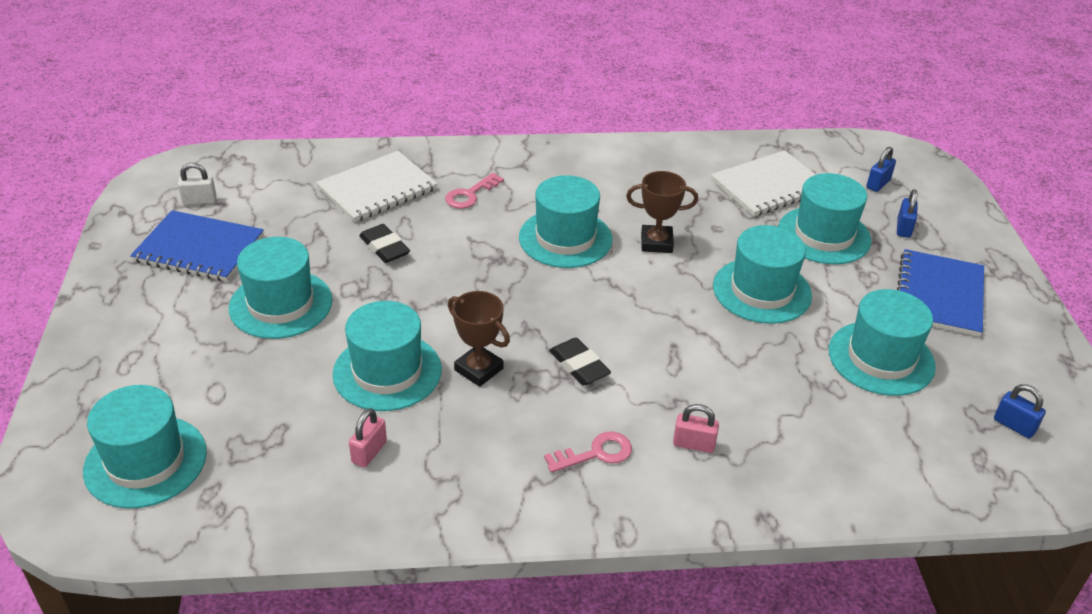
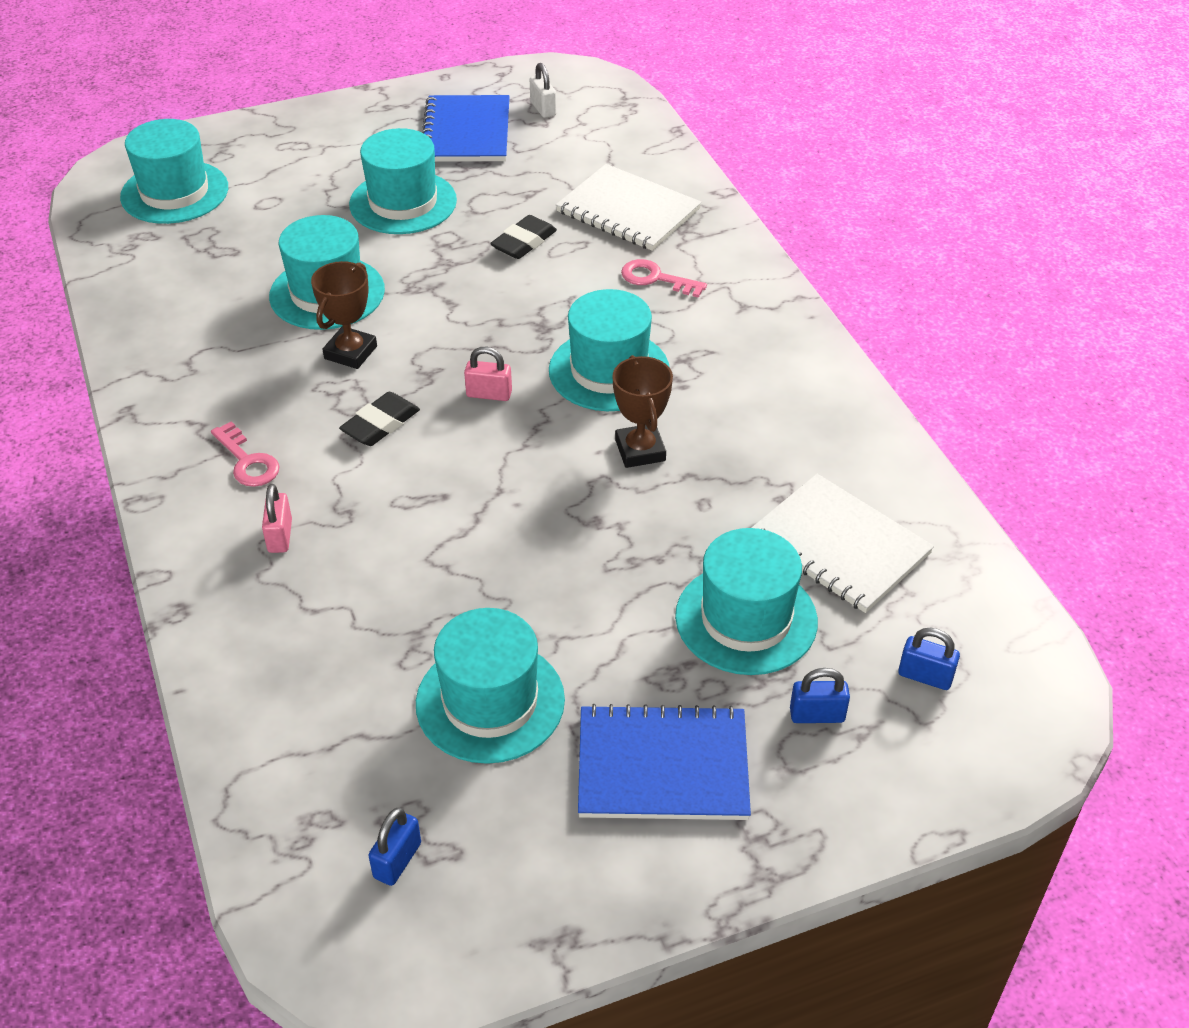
camera: 75 degrees right, 5 degrees up
(369, 452) = (214, 310): pink padlock -> pink padlock (489, 394)
(762, 291) = (584, 564): turquoise hat -> none

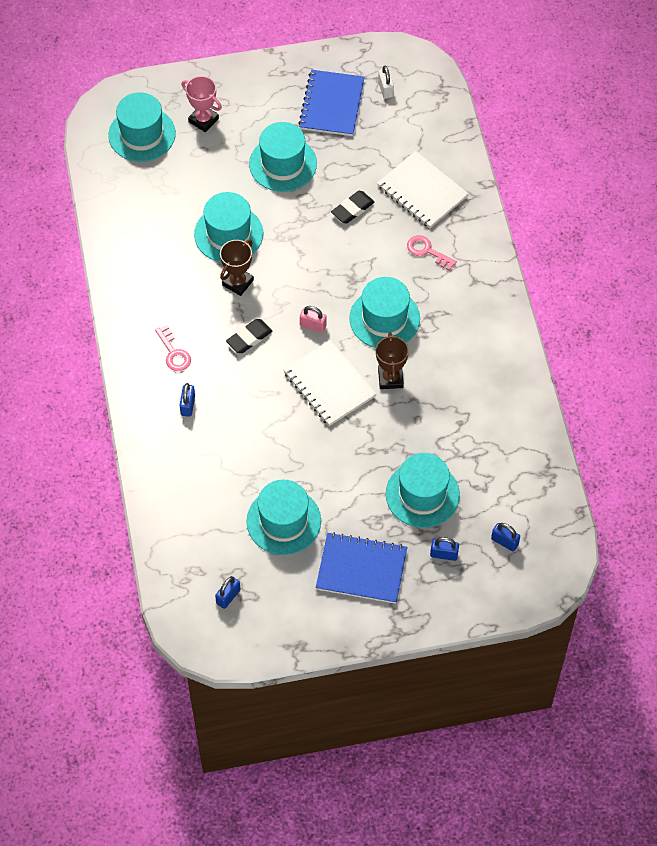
camera: 10 degrees right, 15 degrees up
(271, 167) = (203, 120): none -> pink trophy
(280, 536) = (188, 405): pink padlock -> blue padlock
(839, 545) = (483, 457): white notebook -> white notebook (329, 384)

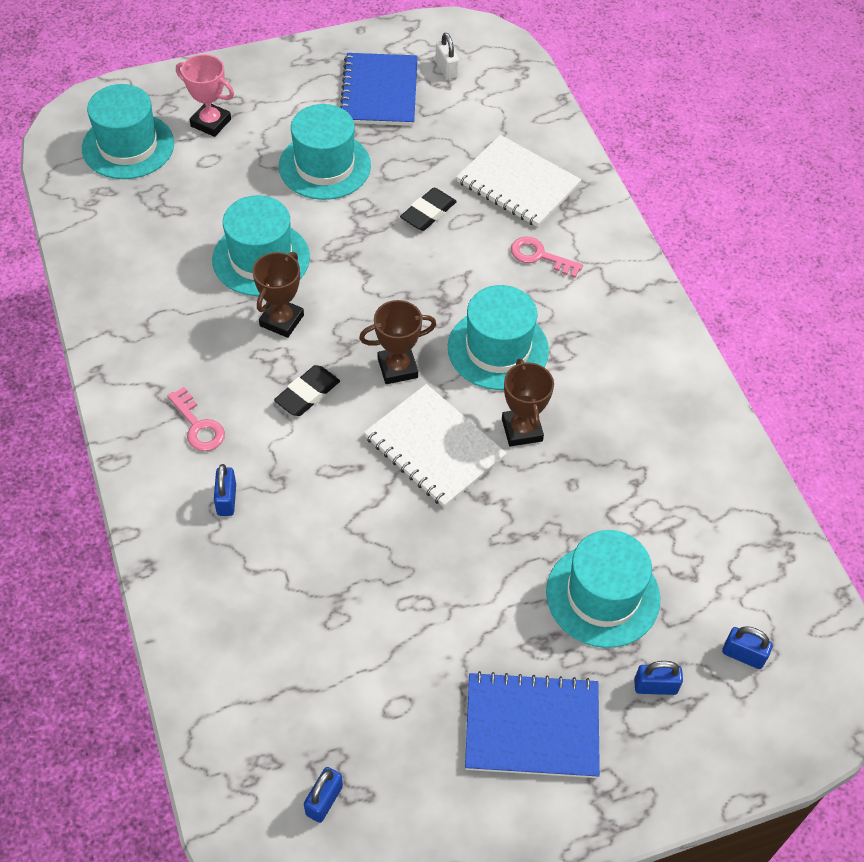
camera: 10 degrees left, 5 degrees down
(283, 521) = (397, 662): turquoise hat -> none
(313, 325) = (397, 368): pink padlock -> brown trophy

